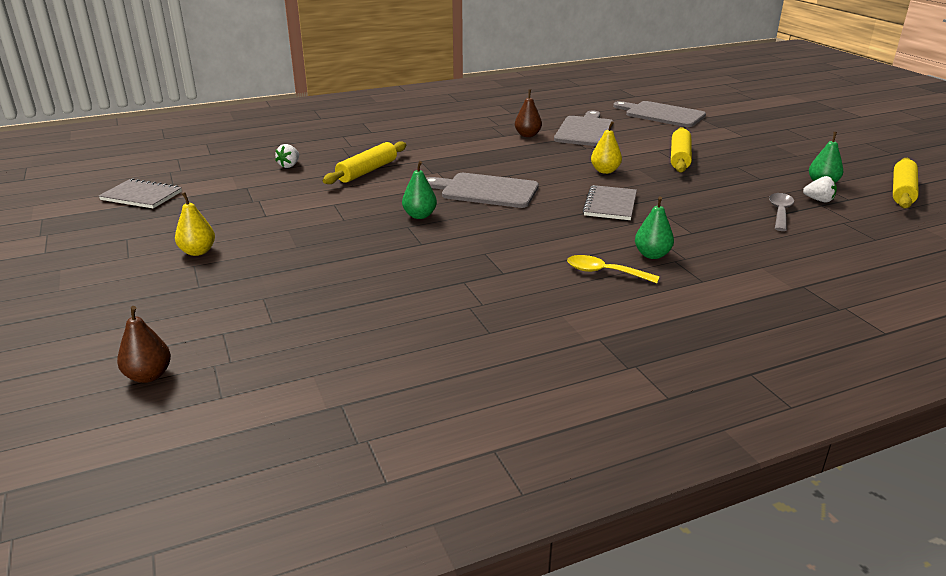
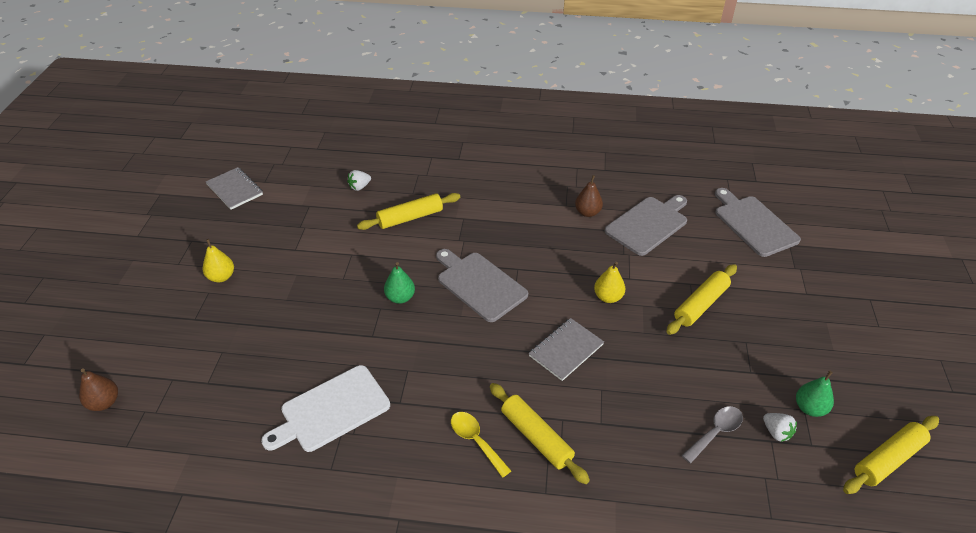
camera: 30 degrees right, 15 degrees up
(440, 297) = (331, 410): none -> white cutting board
(652, 255) = (536, 437): green pear -> yellow rolling pin

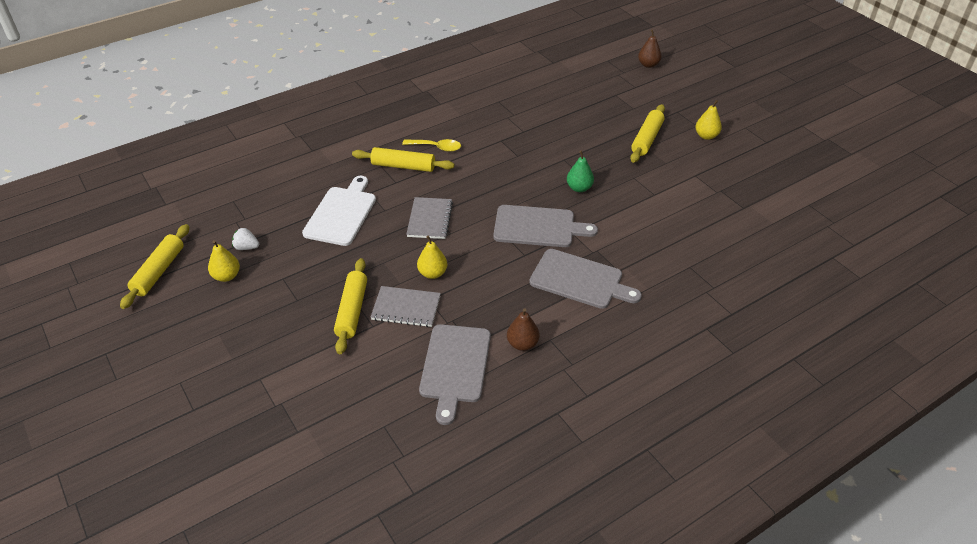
camera: 140 degrees right, 0 degrees up
(235, 189) = (814, 186): grey notebook -> grey notebook (406, 308)
(331, 410) = (533, 119): white cutting board -> white cutting board (341, 214)
(359, 187) = (737, 245): white strawberry -> none
(410, 217) = (658, 245): yellow rolling pin -> yellow rolling pin (647, 139)
(715, 433) = (290, 225): grey spoon -> none
(754, 224) = (348, 437): grey cutting board -> grey cutting board (580, 280)
(809, 408) = (226, 276): green pear -> yellow pear

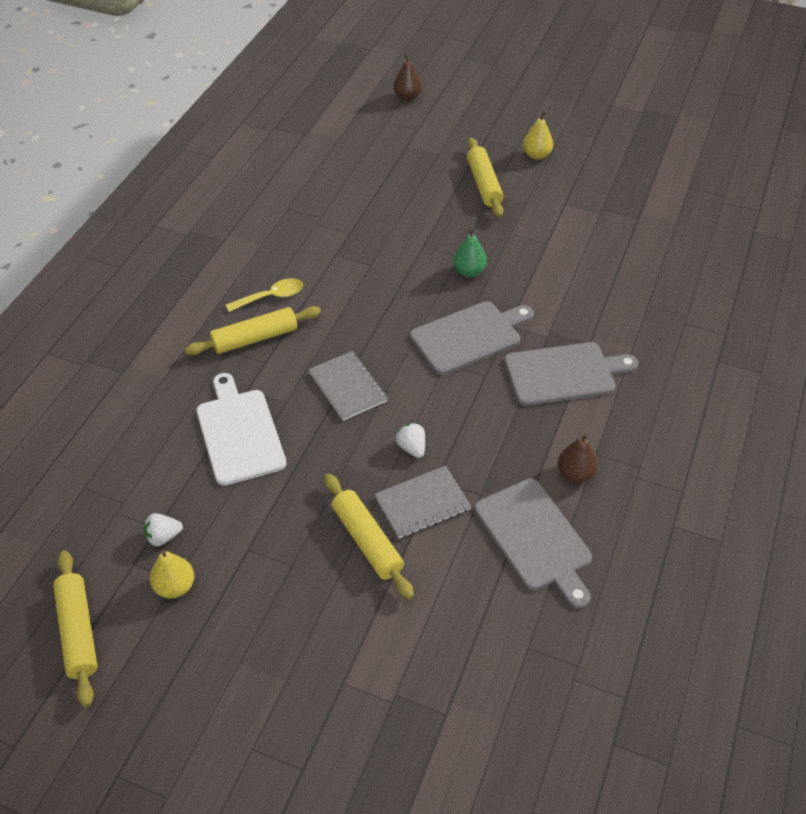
camera: 35 degrees left, 5 degrees up
(432, 273) = (412, 448): yellow pear -> white strawberry

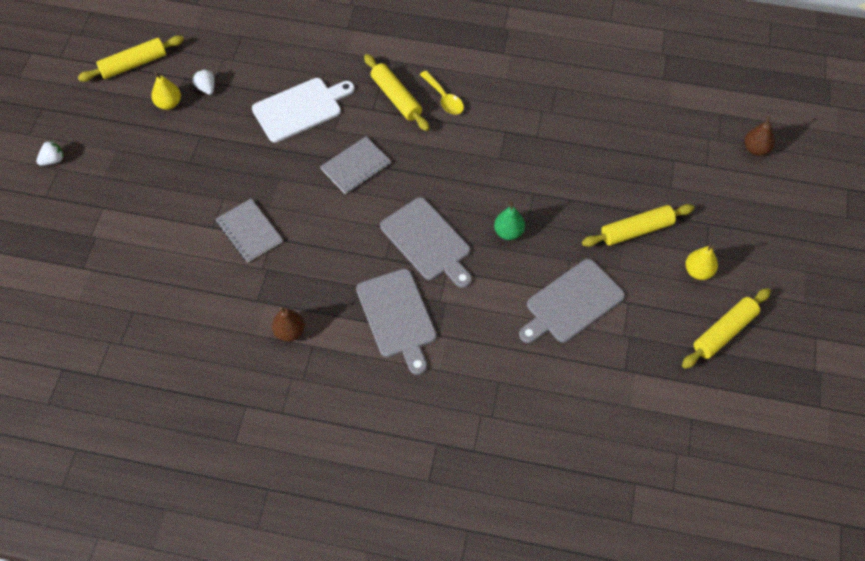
camera: 80 degrees right, 10 degrees up
(367, 541) = (213, 202): yellow rolling pin -> yellow rolling pin (724, 332)
(412, 448) = (301, 217): white strawberry -> white strawberry (53, 160)
(535, 538) = (225, 308): grey cutting board -> grey cutting board (571, 303)

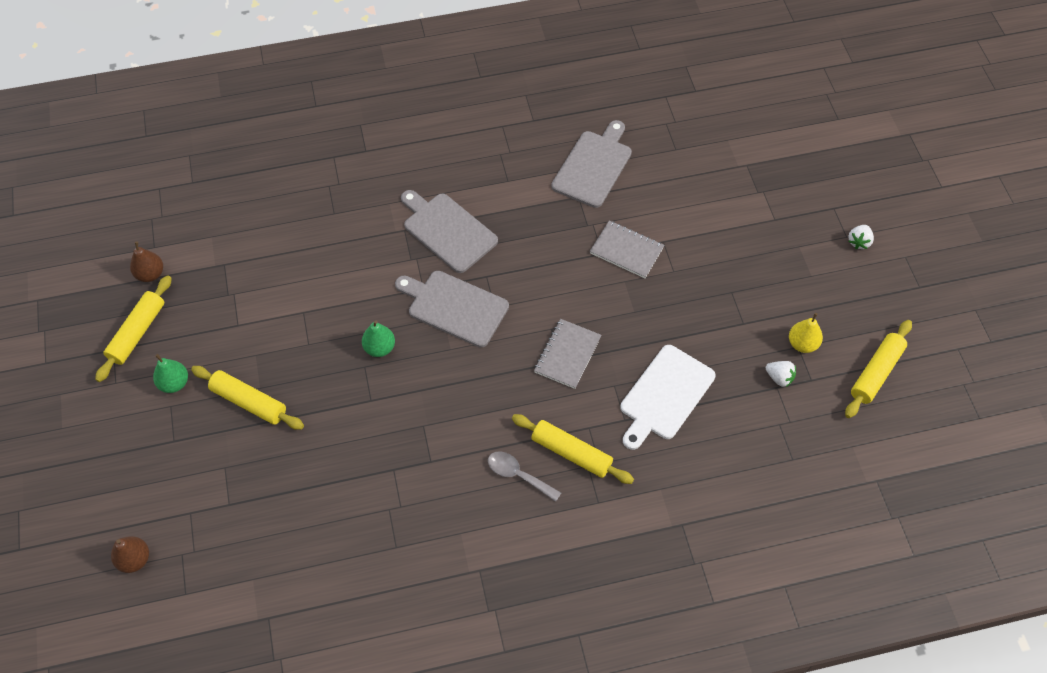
camera: 155 degrees right, 0 degrees up
(289, 332) = (534, 183): brown pear -> brown pear (150, 274)
(444, 98) = (518, 475): yellow spoon -> grey spoon
(571, 303) = (292, 303): grey cutting board -> grey cutting board (593, 166)
(636, 230) = (249, 402): yellow rolling pin -> yellow rolling pin turned 75 degrees clockwise
(698, 271) = (174, 383): yellow pear -> green pear

